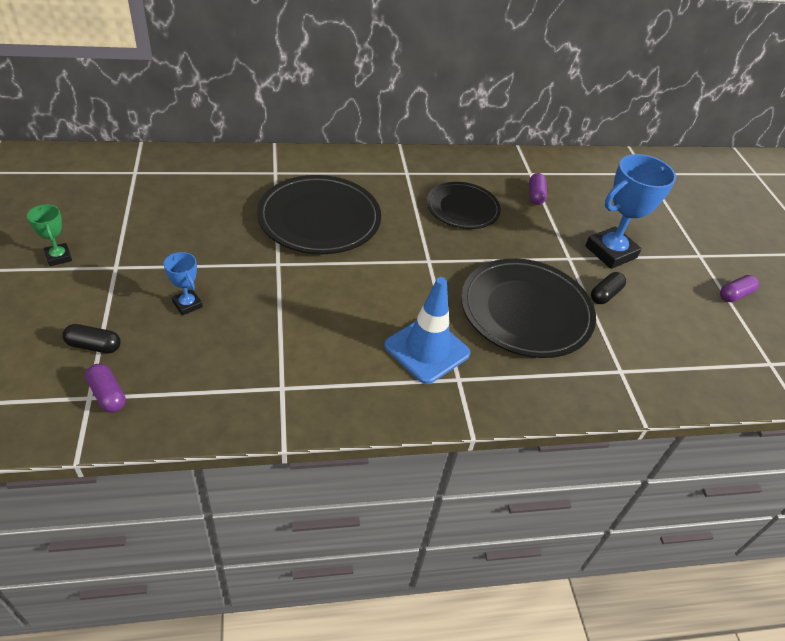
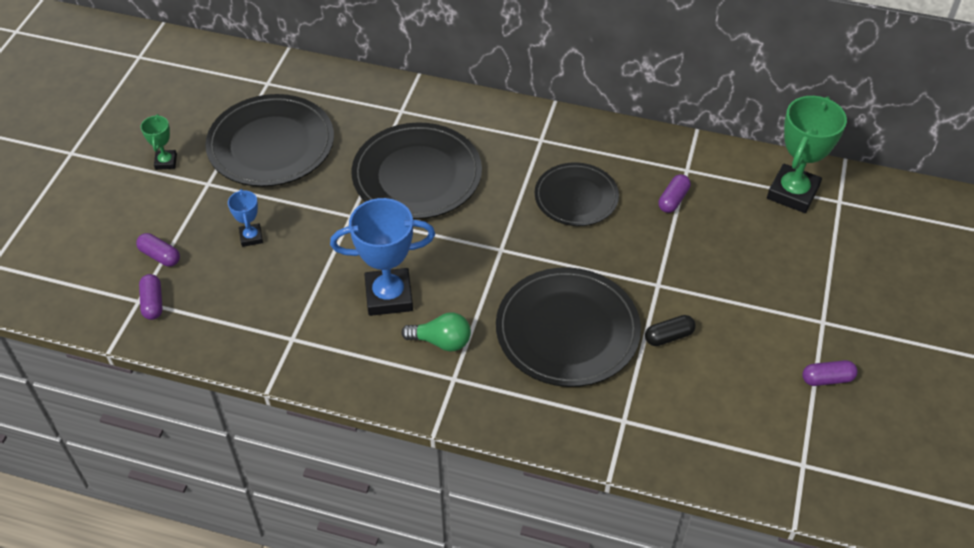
camera: 30 degrees right, 5 degrees up
(94, 346) = (160, 256): black capsule -> purple capsule
(165, 221) = (271, 144): none -> black plate
(427, 349) = (441, 341): blue traffic cone -> green light bulb
(610, 252) = (713, 290): blue trophy -> blue trophy (389, 296)
(612, 174) = (792, 193): none -> green trophy

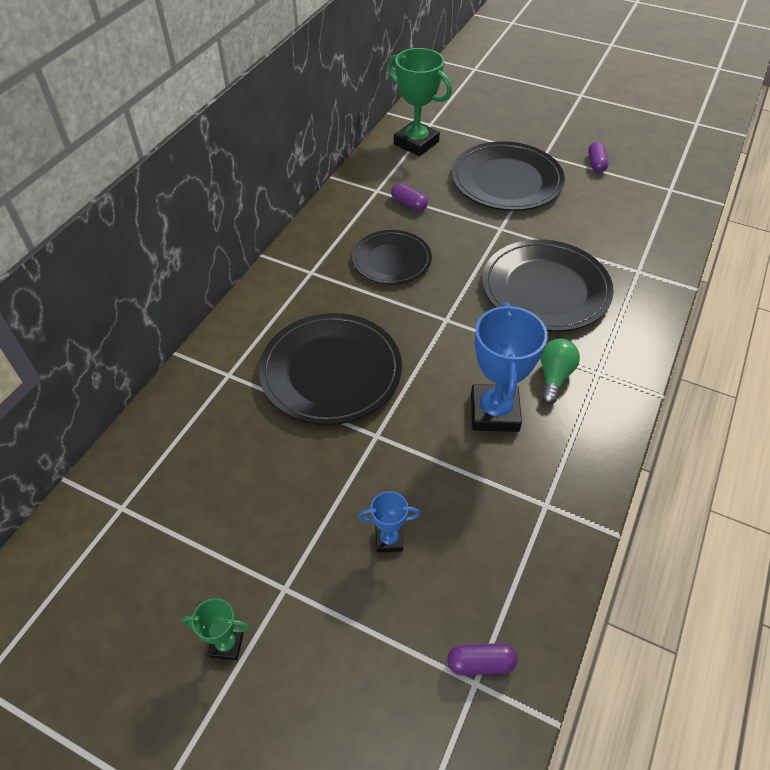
camera: 80 degrees left, 0 degrees up
(160, 256) = (401, 653): purple capsule -> none
(271, 144) = (237, 509): black plate -> black plate (506, 180)
(668, 336) = (554, 232): black capsule -> none

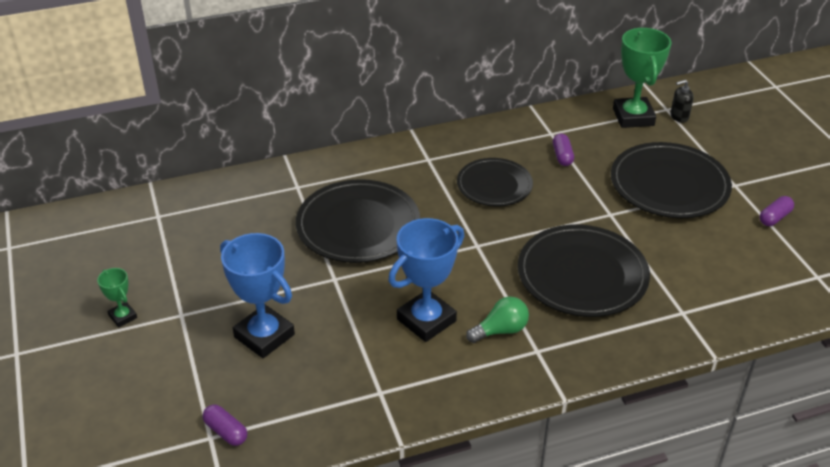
camera: 45 degrees right, 10 degrees down
(389, 540) = (264, 336): blue trophy -> blue trophy, size x2.02
(445, 125) = (679, 117): none -> black soap dispenser

